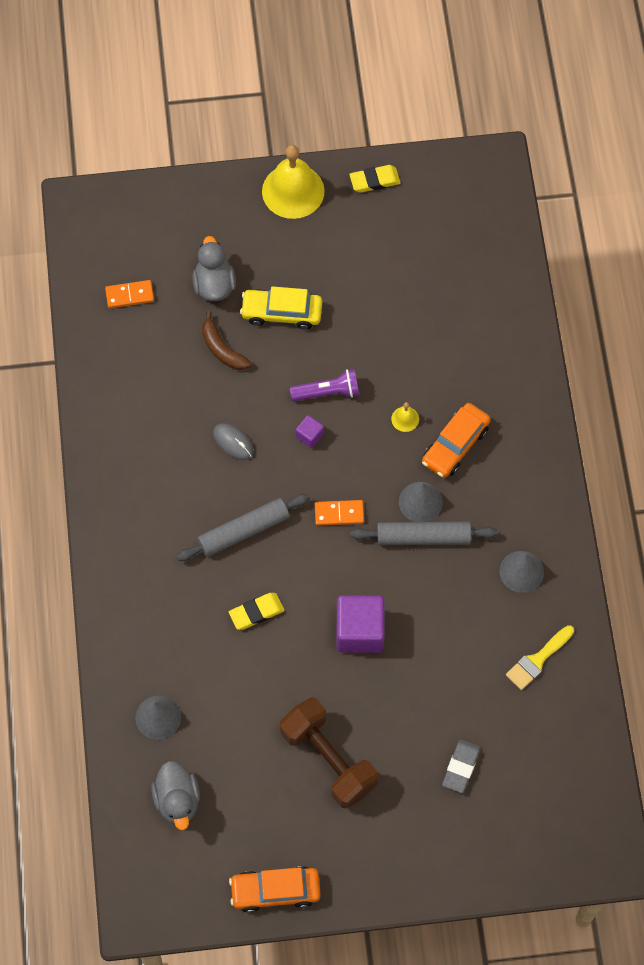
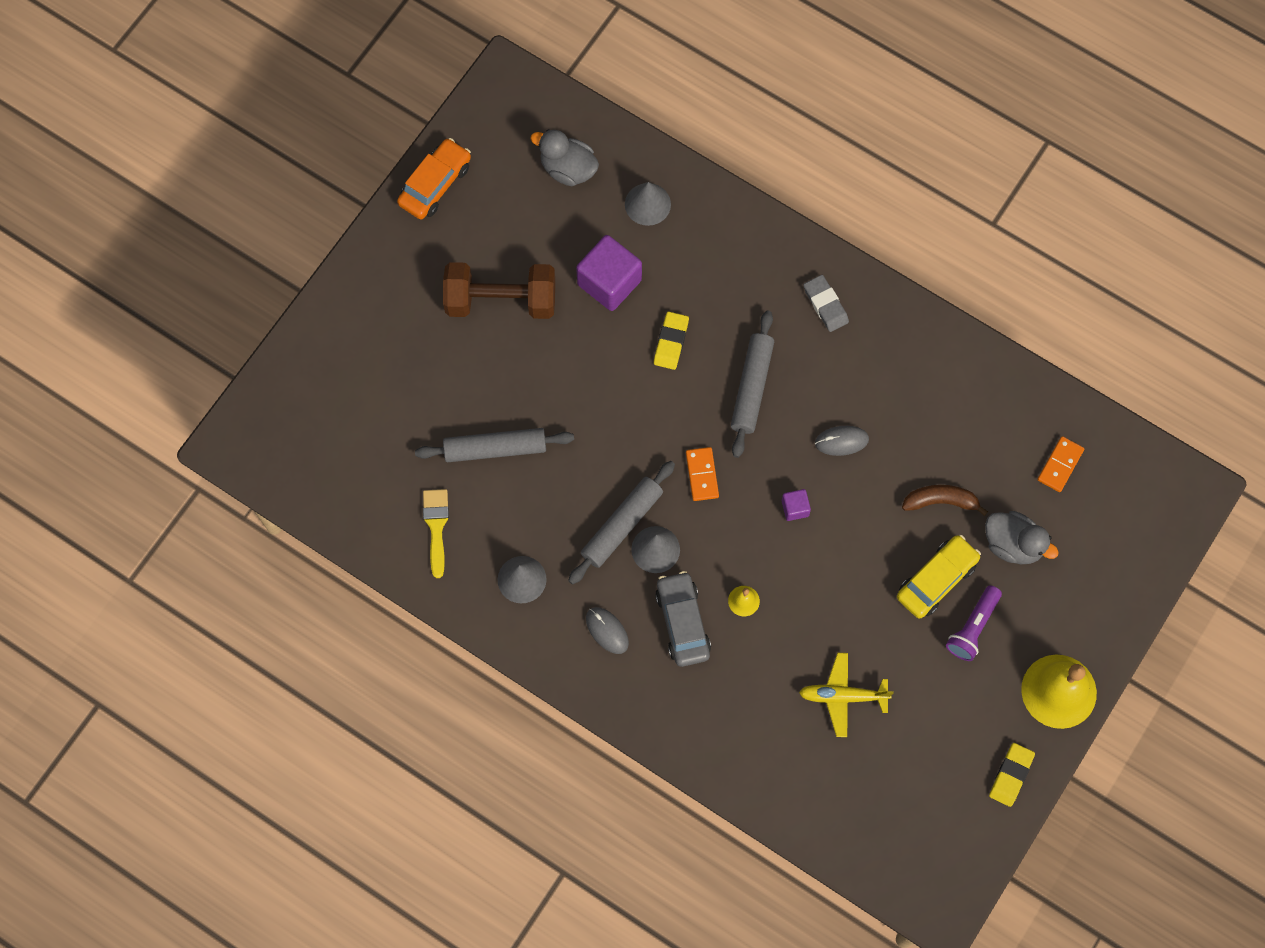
camera: 130 degrees right, 5 degrees up
(327, 392) = (824, 556): purple flashlight -> purple flashlight (972, 627)
(339, 513) = (702, 475): orange domino -> orange domino turned 45 degrees counterclockwise
(359, 631) = (584, 408): purple cube -> purple cube (609, 282)
(414, 311) = (843, 696): none -> yellow plane
(445, 667) = (495, 449): none -> grey rolling pin
(455, 445) = (682, 622): orange car -> grey car
(461, 767) = (405, 393): grey eraser -> grey eraser (825, 305)
(505, 488) = (607, 631): none -> grey mouse

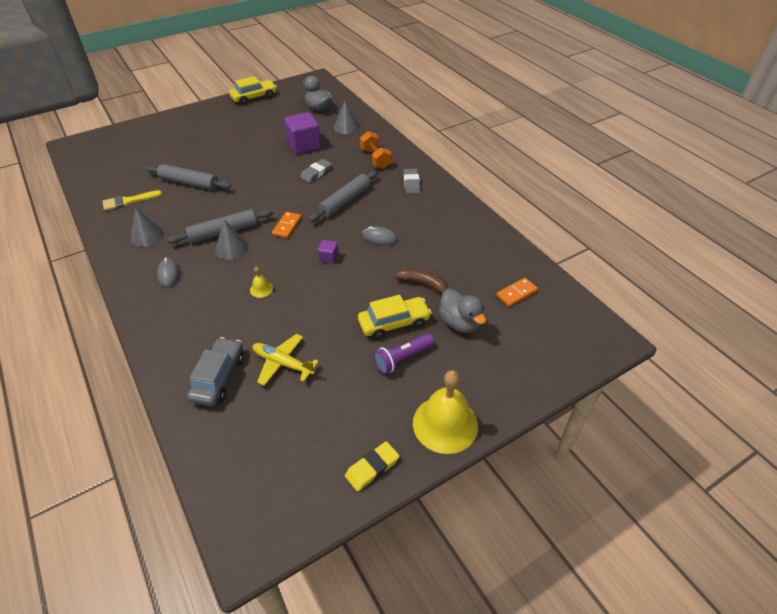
camera: 25 degrees right, 25 degrees down
(435, 184) = (254, 97): orange car -> yellow car
(436, 526) = (128, 201): yellow brush -> yellow brush turned 135 degrees counterclockwise
(501, 301) = (246, 137): brown dumbbell -> none
(671, 342) = (316, 173): yellow eraser -> grey eraser
(682, 622) = (215, 286): grey car -> grey car (218, 377)
(741, 268) = (375, 158): none -> orange dumbbell

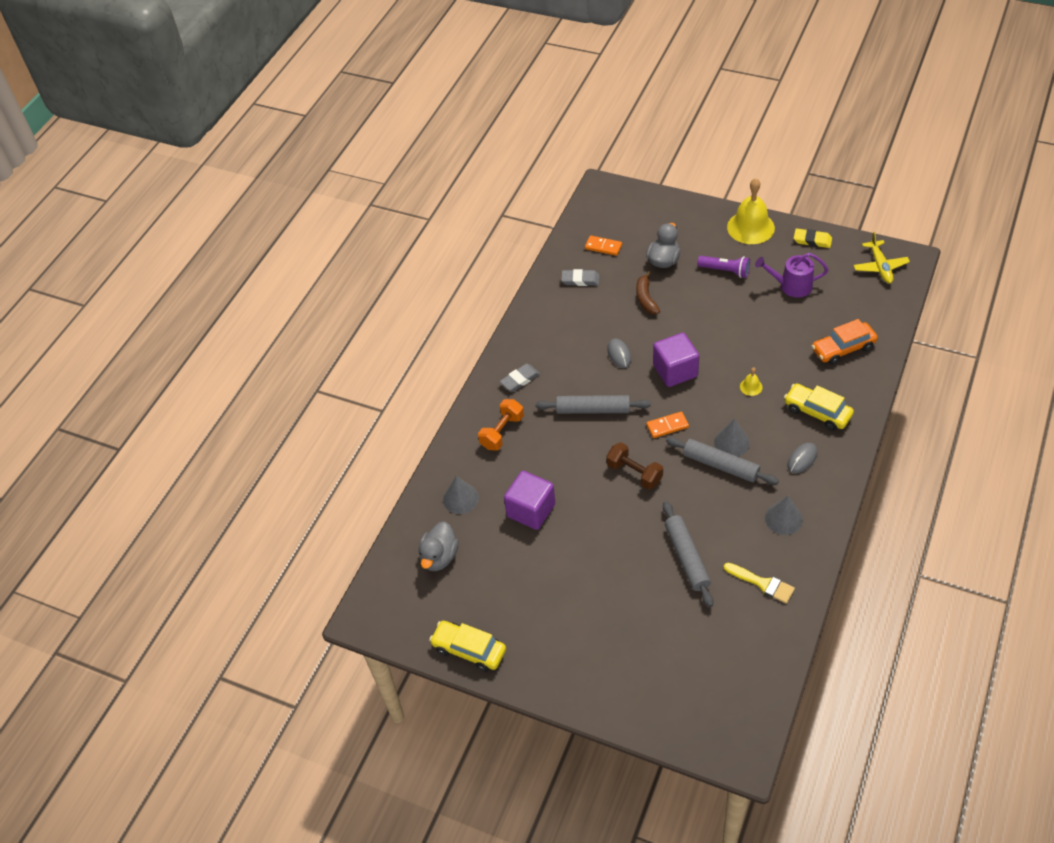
camera: 120 degrees left, 5 degrees up
(218, 377) = (843, 348): grey car -> orange car
(272, 193) = (634, 473): none -> brown dumbbell
(283, 363) = (796, 325): yellow plane -> yellow plane (880, 267)
(316, 173) = (570, 463): grey eraser -> grey eraser (580, 280)
(328, 257) = (675, 371): purple cube -> purple cube, size x2.10
(330, 397) = (791, 286): none -> purple watering can
(394, 323) = (700, 292): yellow car -> yellow car (817, 412)

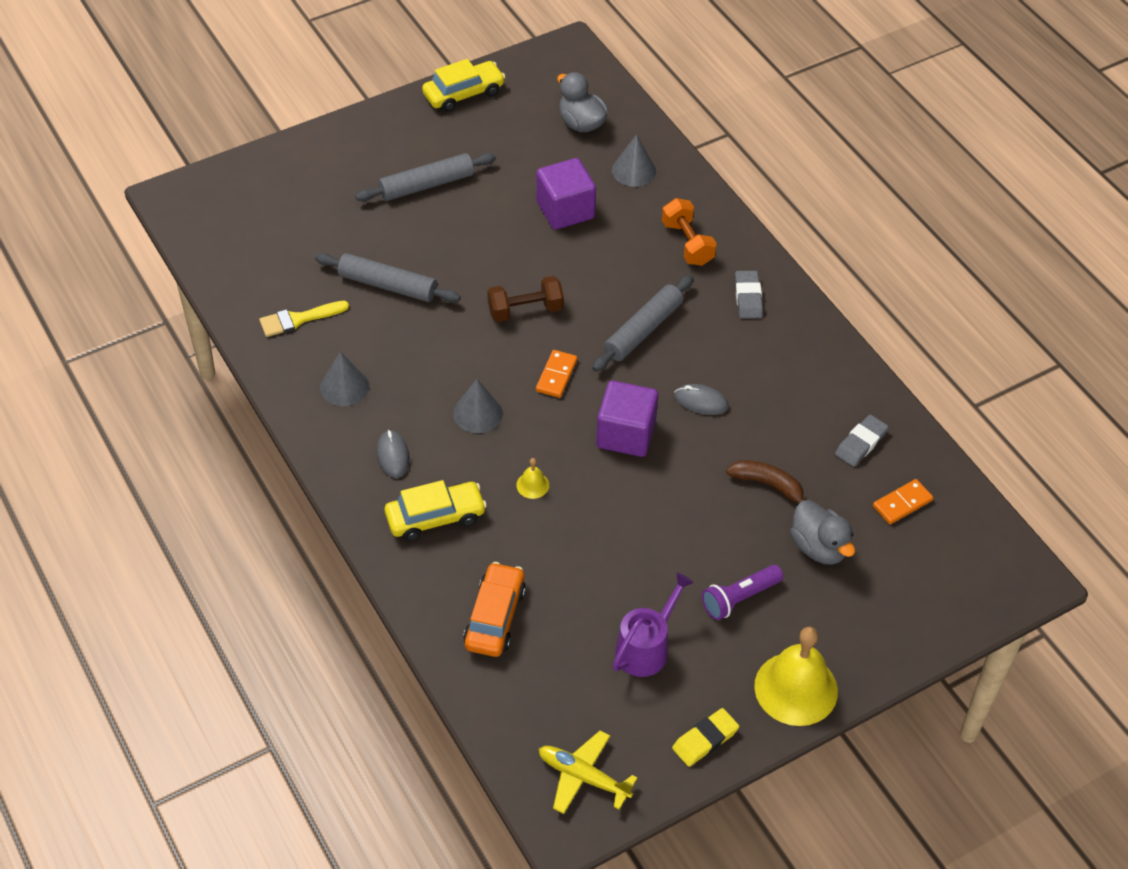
camera: 120 degrees right, 0 degrees up
(720, 465) = (460, 383): grey rolling pin -> grey rolling pin (427, 185)

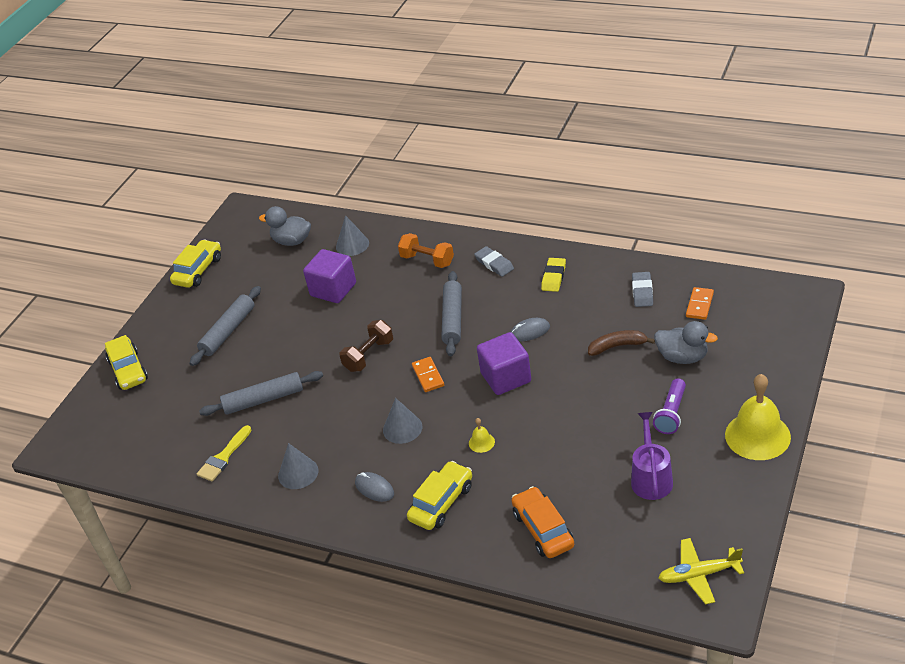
camera: 30 degrees left, 10 degrees down
(303, 161) = (128, 370): none -> yellow car
(705, 739) = (742, 500): yellow eraser -> yellow eraser (553, 277)

